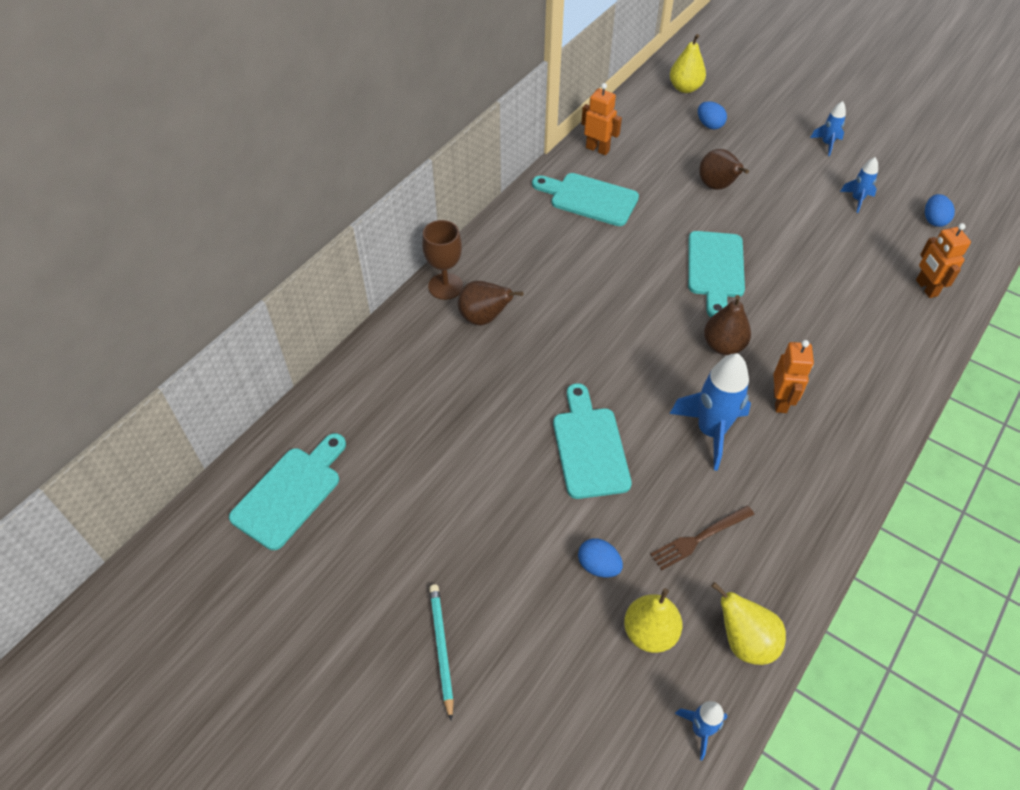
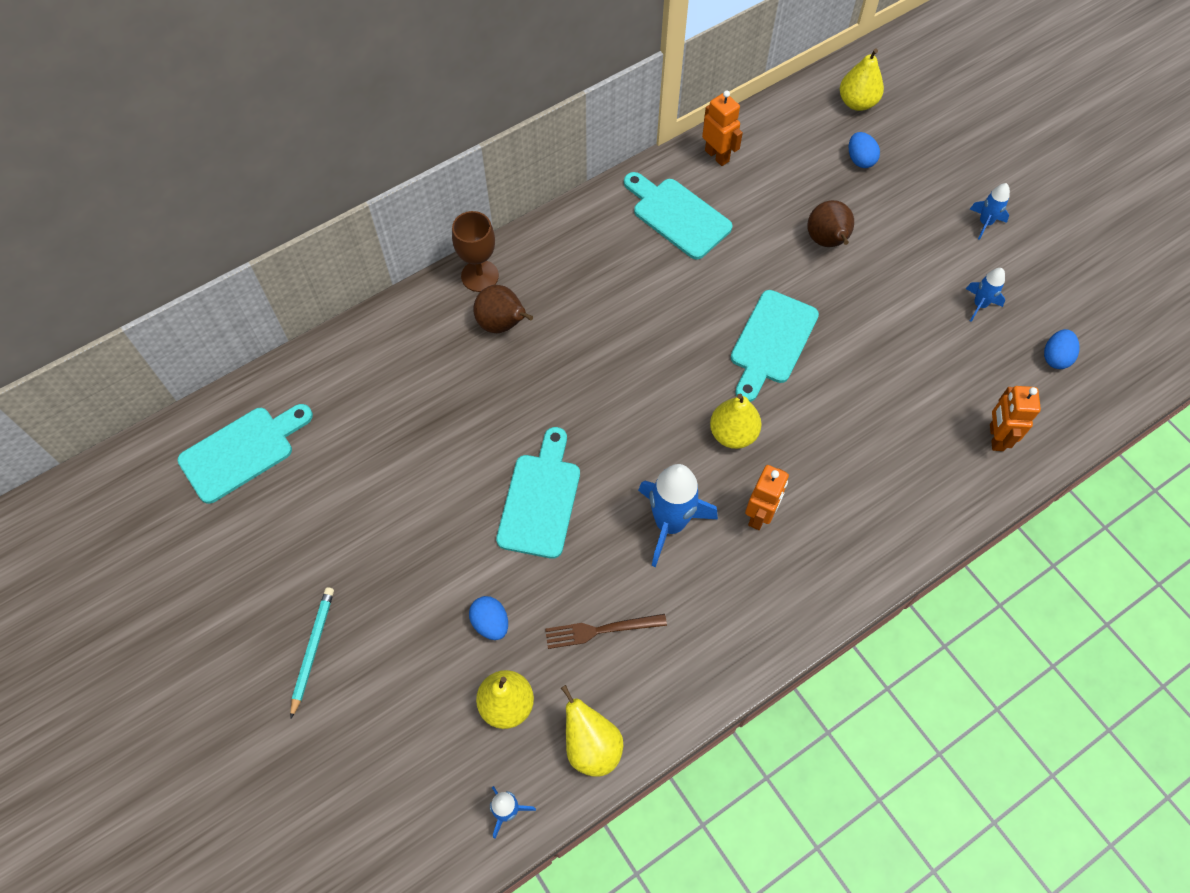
camera: 20 degrees right, 10 degrees up
(723, 346) = (733, 433): brown pear -> yellow pear

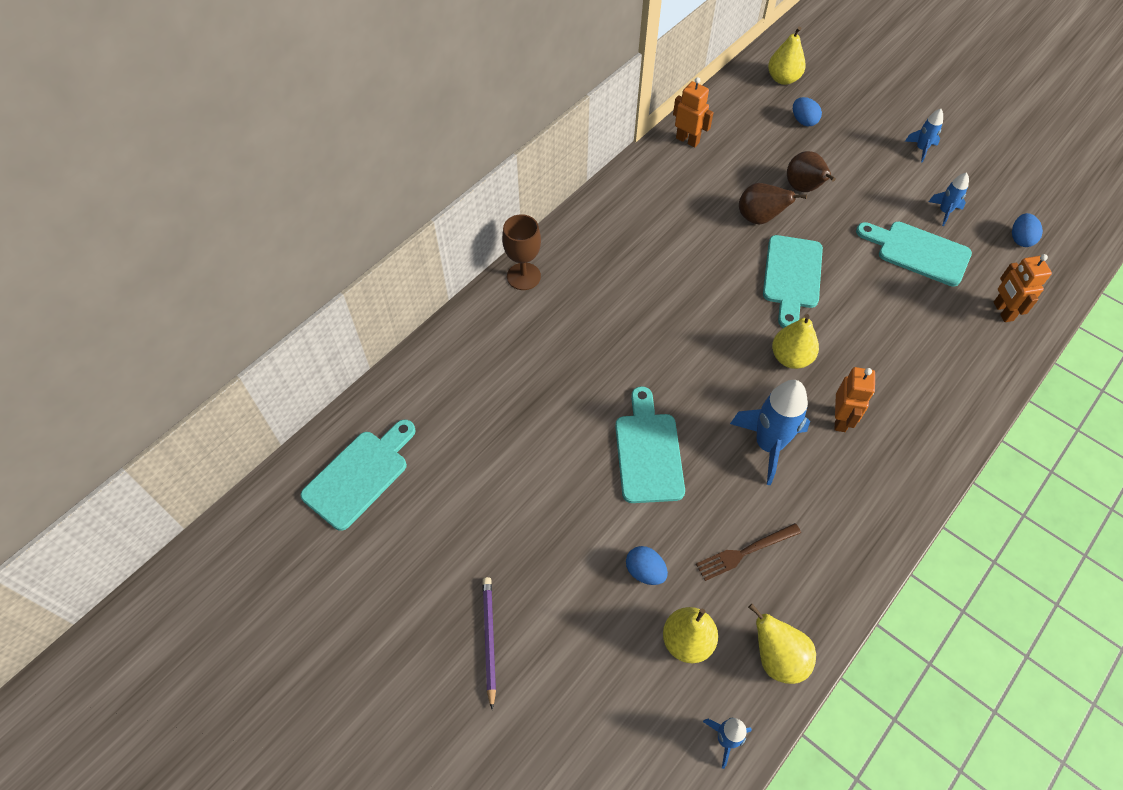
camera: 15 degrees left, 5 degrees down
(312, 650) = (489, 639): turquoise pencil -> purple pencil
(502, 324) = (558, 312): brown pear -> brown pear (759, 218)
(677, 215) = (674, 193): turquoise cutting board -> turquoise cutting board (918, 252)

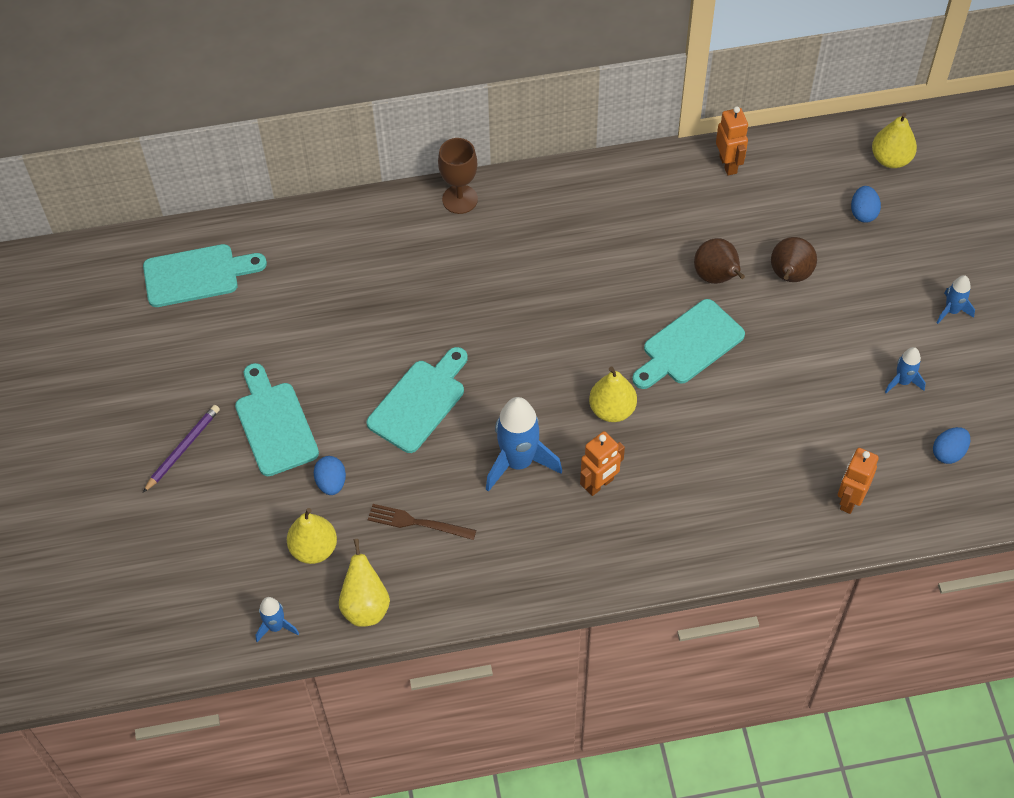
camera: 40 degrees right, 0 degrees up
(918, 252) = (832, 399): turquoise cutting board -> turquoise cutting board (274, 424)

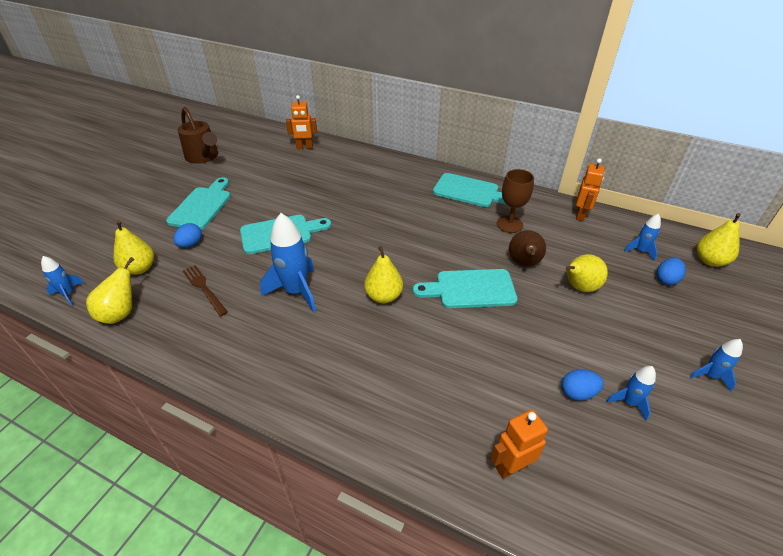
camera: 35 degrees right, 15 degrees down
(169, 346) = (204, 157): none -> brown watering can
(183, 449) = (151, 194): purple pencil -> none
(197, 275) = (250, 140): turquoise cutting board -> turquoise cutting board (469, 191)
(460, 199) = (404, 165): brown goblet -> brown goblet (509, 224)
(599, 484) = (330, 333): orange robot -> orange robot (304, 147)
(789, 276) = (579, 287): brown pear -> yellow pear
(819, 186) = (640, 251): none -> blue rocket
(948, 453) = (640, 487): blue egg -> blue egg (577, 393)

